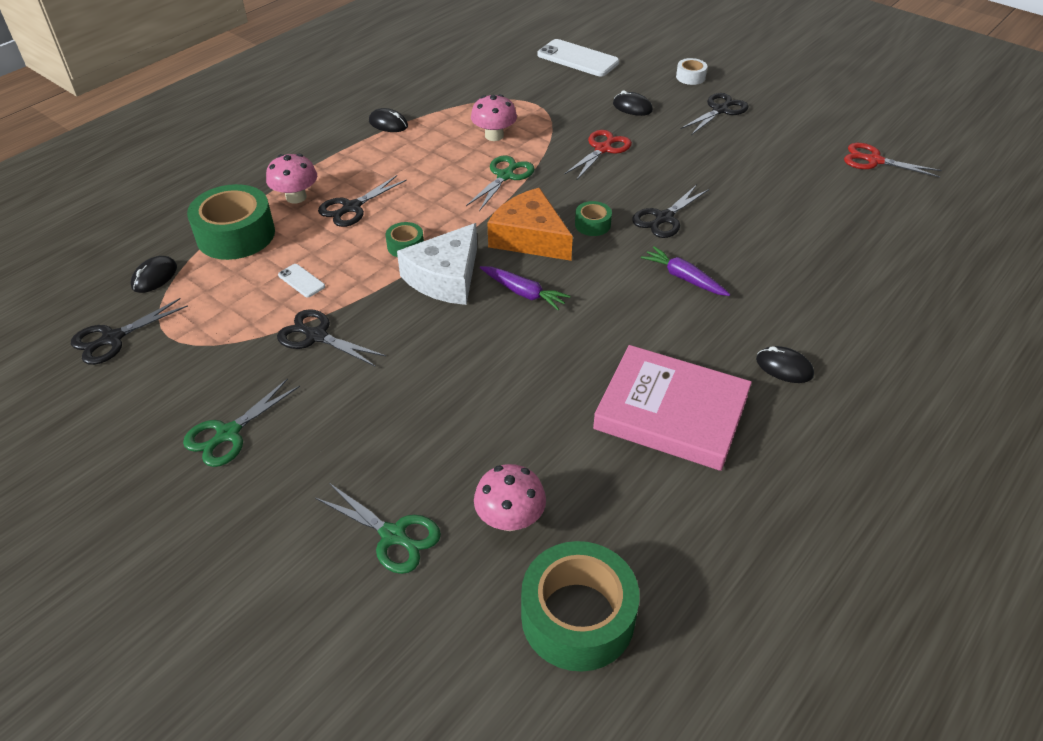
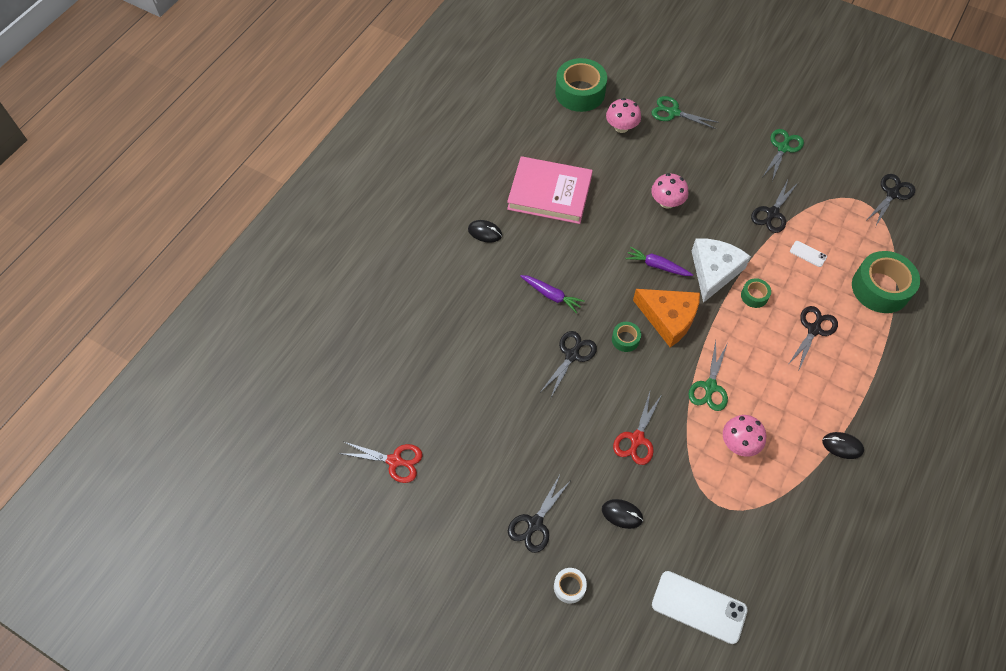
camera: 170 degrees right, 15 degrees up
(154, 277) = (906, 242): black mouse -> none
(296, 197) = (863, 334): pink mushroom -> pink mushroom (667, 202)
(317, 336) = (772, 213): black scissors -> black scissors turned 105 degrees clockwise

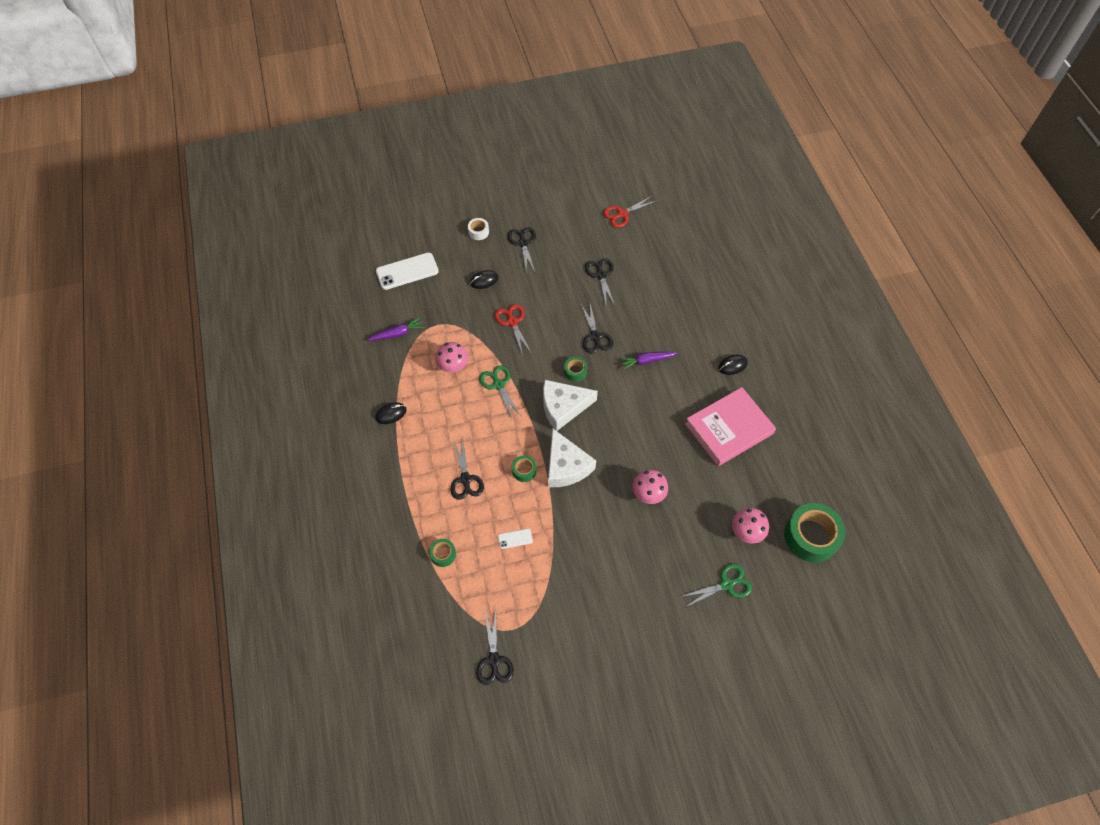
camera: 135 degrees right, 0 degrees up
(657, 266) = (605, 437): purple carrot -> purple carrot (397, 333)
(668, 318) = (563, 407): orange cheese -> white cheese
(772, 213) = (568, 553): black scissors -> black scissors (601, 275)
(783, 148) = (614, 628): green scissors -> none
(880, 288) = (443, 554): green tape -> green tape, size x0.47

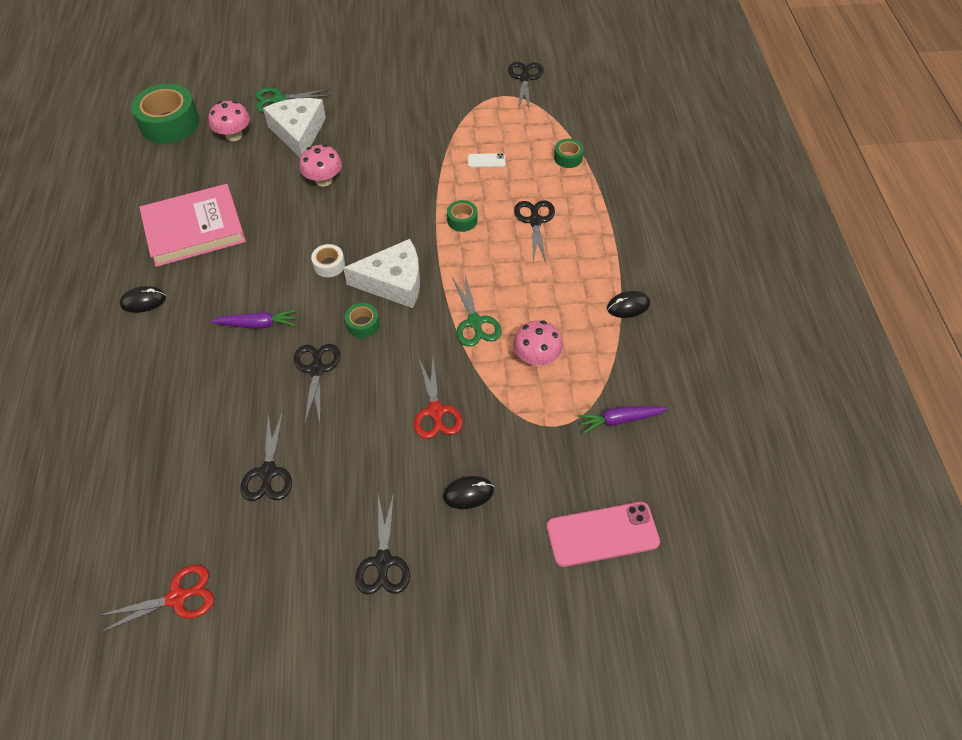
camera: 170 degrees left, 5 degrees down
(407, 271) = (602, 534): white phone -> pink phone
(478, 232) = (462, 602): white tape -> white tape (329, 265)
(566, 466) = (410, 218): white cheese -> white cheese (298, 132)

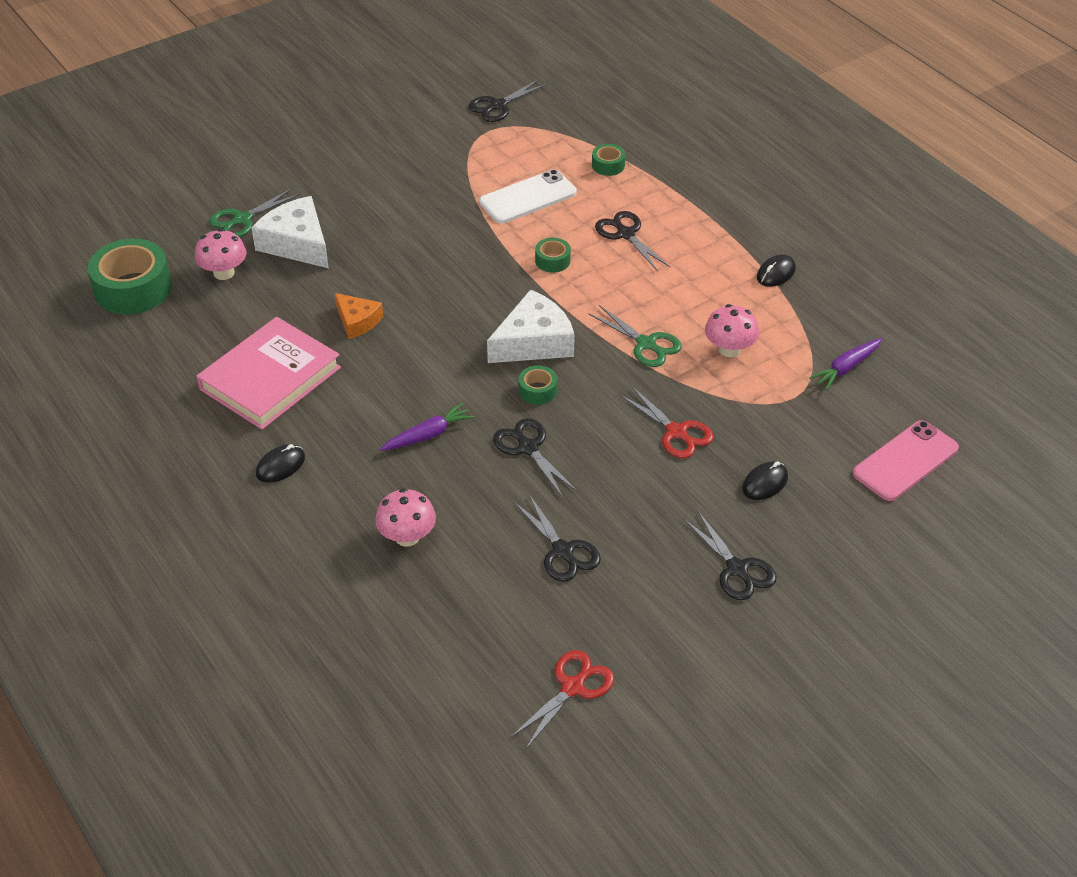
camera: 30 degrees left, 10 degrees down
(287, 210) = (357, 321): none -> orange cheese
(323, 180) = (370, 278): pink mushroom -> pink mushroom (407, 537)
(329, 265) = (452, 353): white tape -> none
(486, 161) = (528, 197): white phone -> white phone, size x2.10
(525, 78) = (498, 105): black scissors -> black scissors turned 105 degrees counterclockwise

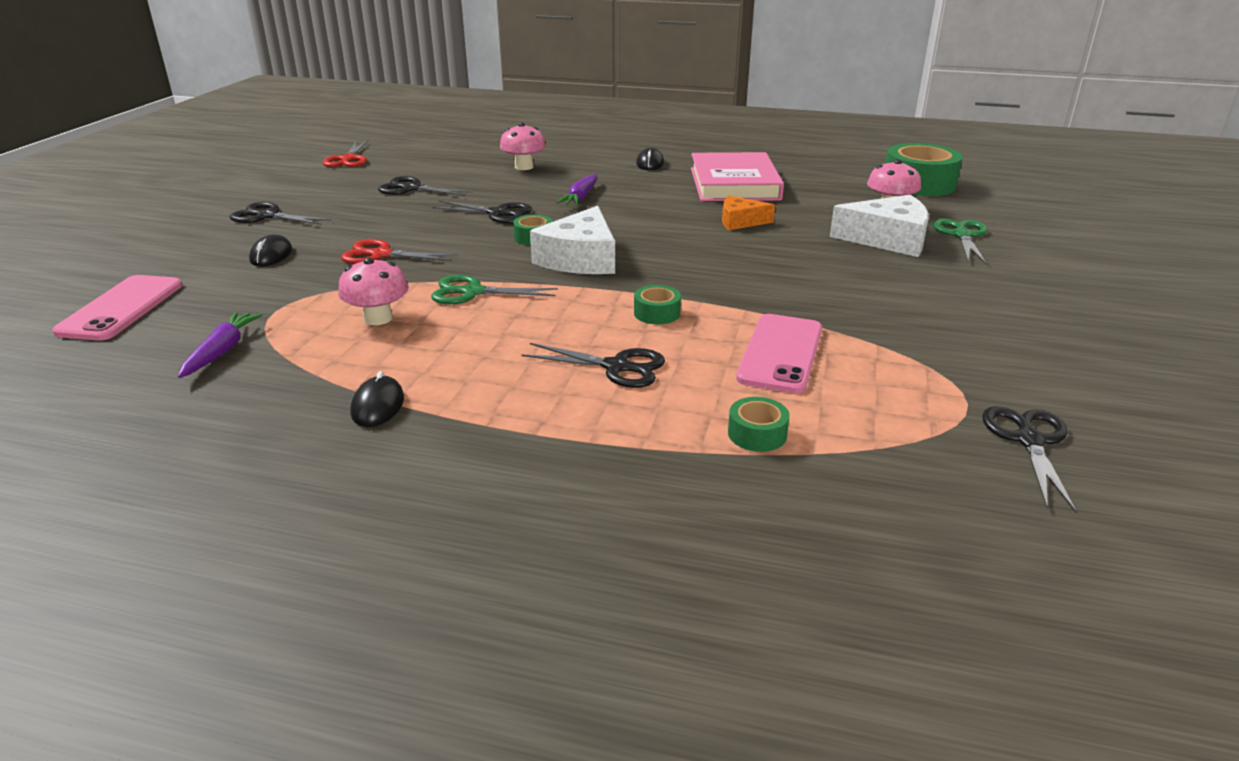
camera: 140 degrees right, 15 degrees down
(528, 197) = (780, 353): white phone -> pink phone

